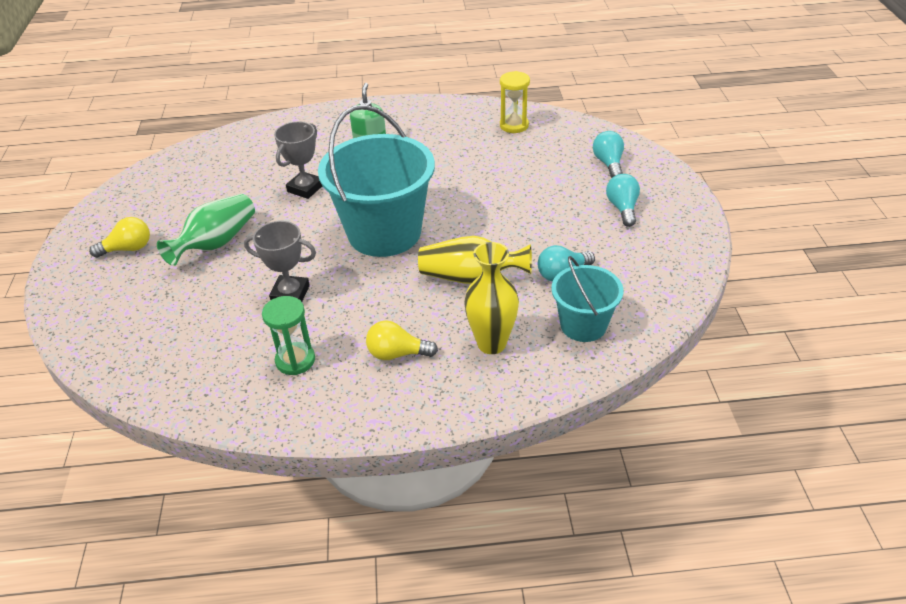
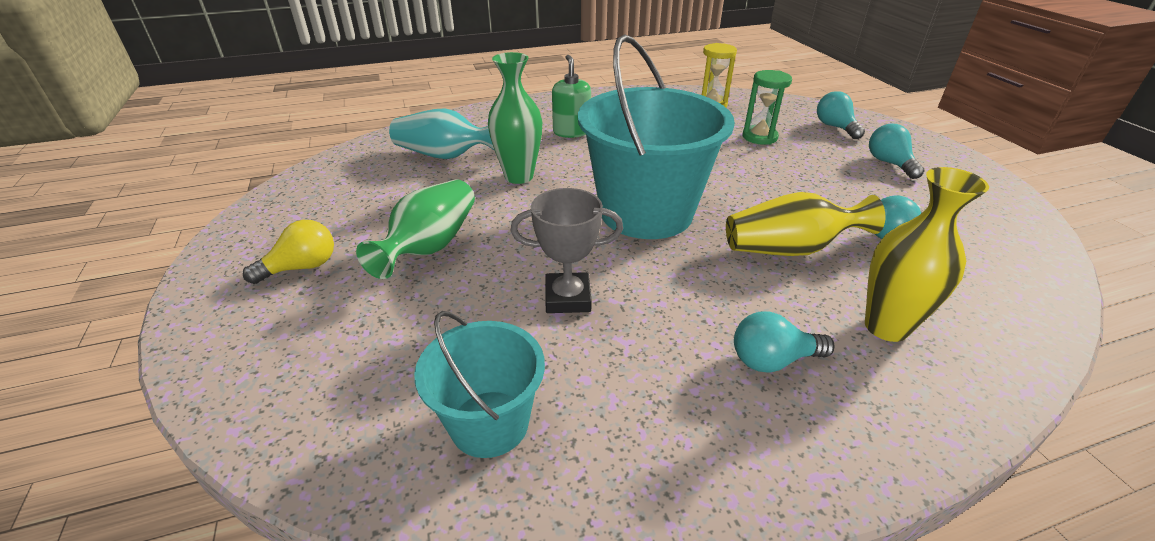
camera: 15 degrees left, 5 degrees down
(258, 161) = (445, 155): none -> turquoise vase
(295, 360) = (630, 394): green hourglass -> green hourglass (759, 137)
(305, 188) = (519, 176): grey trophy -> green vase
(397, 354) = (772, 360): yellow light bulb -> turquoise light bulb
(583, 325) = (974, 288): turquoise bucket -> turquoise bucket (489, 423)

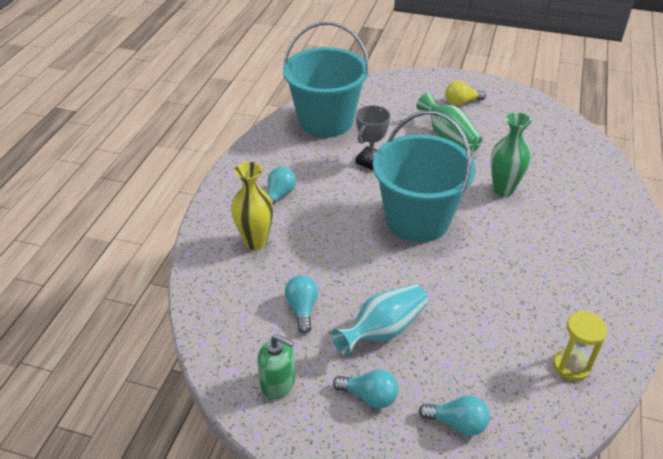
camera: 125 degrees right, 5 degrees up
(302, 267) = (461, 102): yellow light bulb -> yellow light bulb turned 75 degrees clockwise
(445, 155) = (557, 171): turquoise vase -> turquoise vase (383, 330)
(489, 423) = (325, 121): turquoise bucket -> turquoise bucket, size x1.83
(571, 132) = (561, 242): green soap dispenser -> green soap dispenser (278, 383)
(759, 137) = (476, 348): green hourglass -> none
(789, 249) = (333, 253): yellow vase -> none

